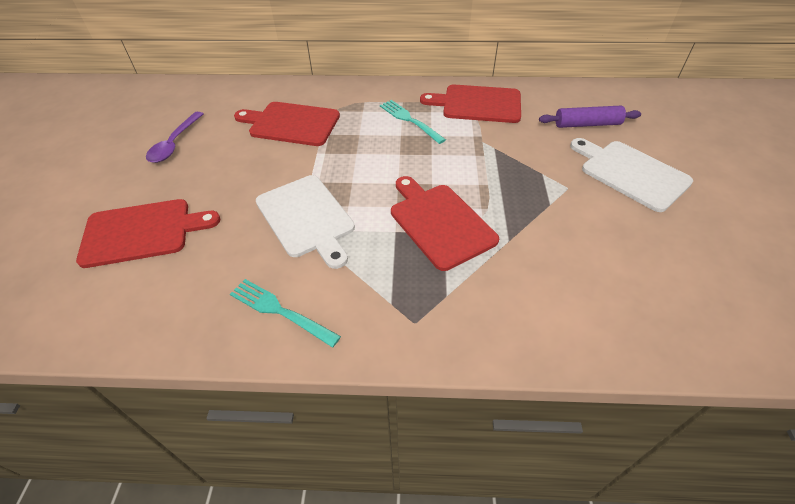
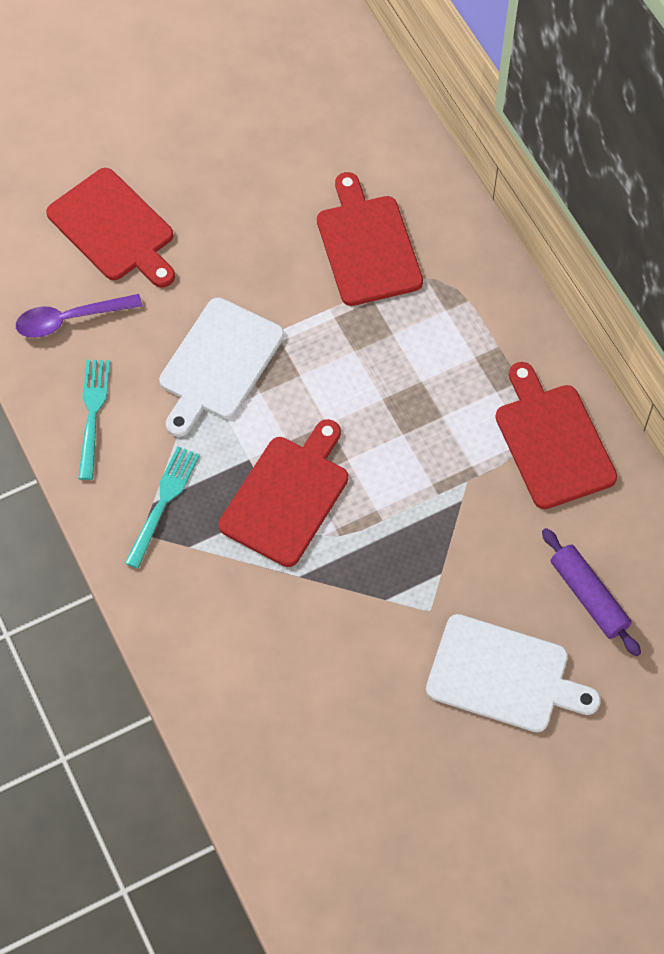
camera: 60 degrees right, 15 degrees up
(174, 144) = (254, 151): purple spoon -> purple spoon (69, 319)
(409, 120) = (460, 376): turquoise fork -> turquoise fork (163, 502)
(630, 173) = (503, 676): white cutting board -> white cutting board turned 90 degrees clockwise

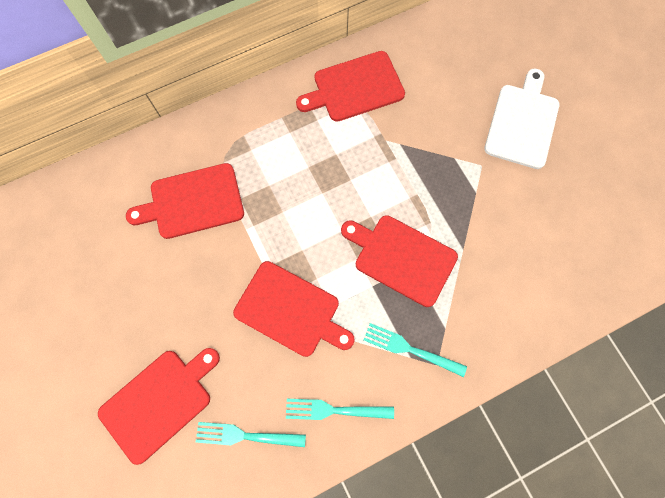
camera: 90 degrees left, 10 degrees up
(69, 319) = (246, 435): purple spoon -> turquoise fork
(218, 363) = (291, 311): white cutting board -> red cutting board
(589, 596) = (464, 72): purple rolling pin -> none

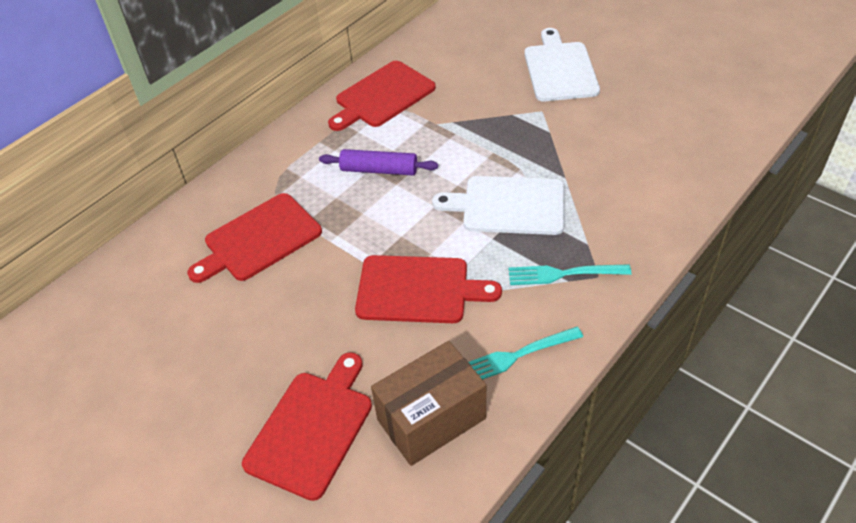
camera: 20 degrees left, 25 degrees down
(246, 435) = (431, 419): turquoise fork -> brown box
(315, 171) = (379, 170): none -> purple rolling pin
(401, 258) = (508, 205): red cutting board -> white cutting board

